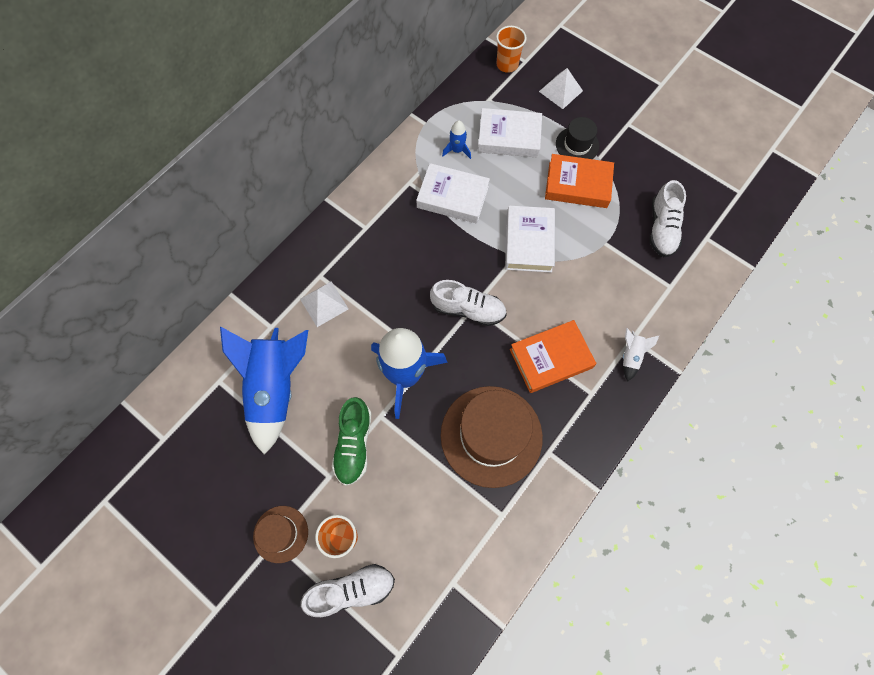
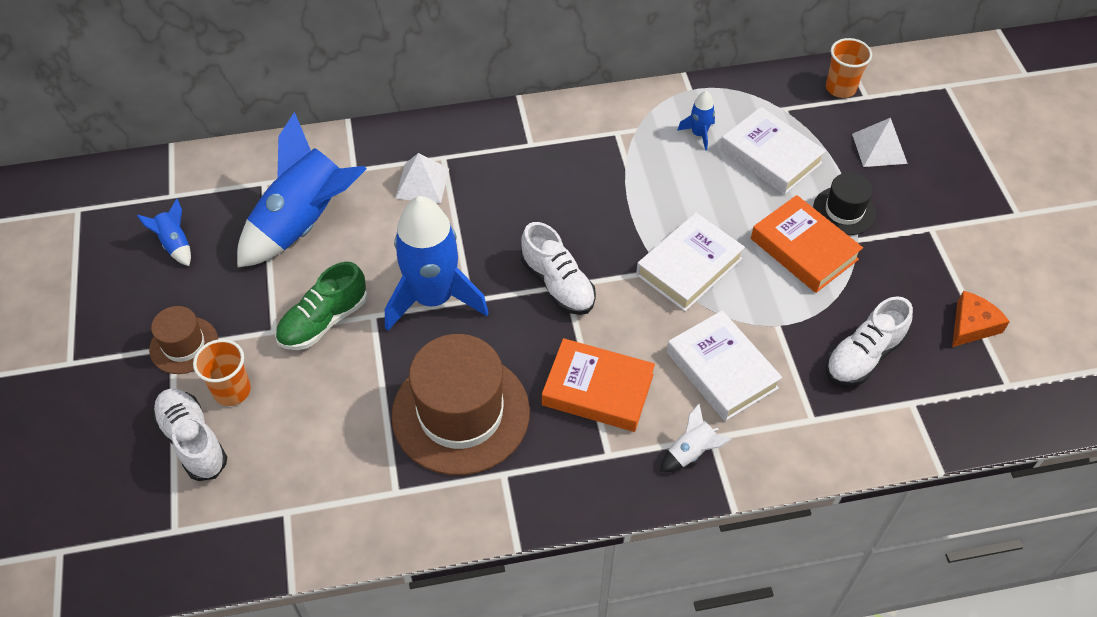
camera: 40 degrees right, 15 degrees down
(202, 471) = (175, 244): none -> blue rocket
(351, 590) = (193, 441): white shoe -> white shoe turned 150 degrees counterclockwise
(453, 197) = (649, 173): white book -> white book (722, 370)
(696, 169) = (972, 325): none -> orange cheese

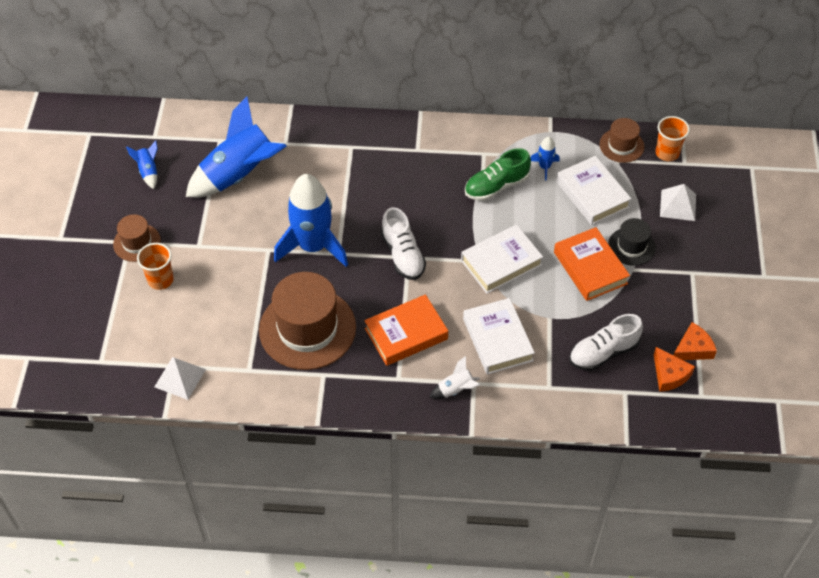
camera: 15 degrees right, 0 degrees up
(193, 441) = (127, 307): white shoe -> none
(323, 321) = (234, 246): green shoe -> green shoe (496, 186)
(422, 183) = (330, 163): white pyramid -> white pyramid (180, 378)
(598, 390) = (406, 334): orange book -> orange book turned 60 degrees counterclockwise
(783, 90) = (621, 145): none -> brown hat
(957, 366) = (669, 374): none -> orange cheese

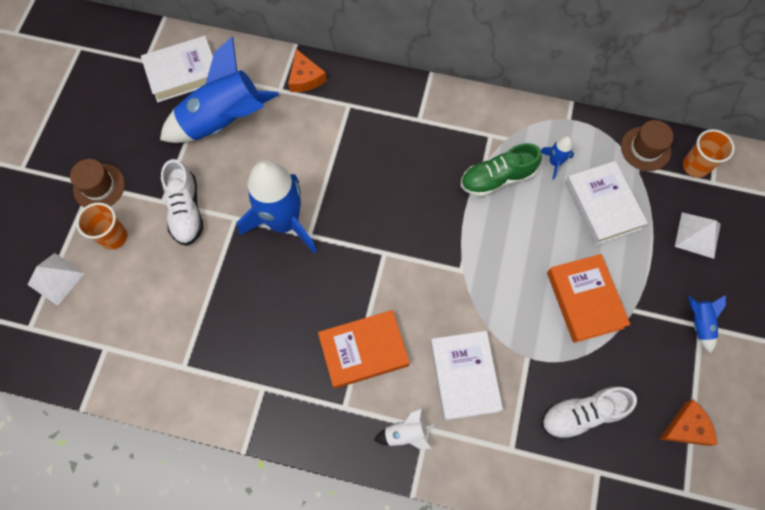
camera: 10 degrees right, 15 degrees up
(148, 172) = (130, 102): blue rocket -> blue rocket (699, 324)
(180, 378) = (107, 364): white pyramid -> white pyramid (56, 278)
(307, 328) = (257, 325): brown hat -> none
(403, 255) = (379, 249): white shoe -> white shoe (186, 211)
(501, 263) = (485, 277): white book -> white book (183, 73)
(631, 246) = (636, 280): black hat -> none
(669, 374) = (653, 458): orange cheese -> orange cheese (305, 78)

